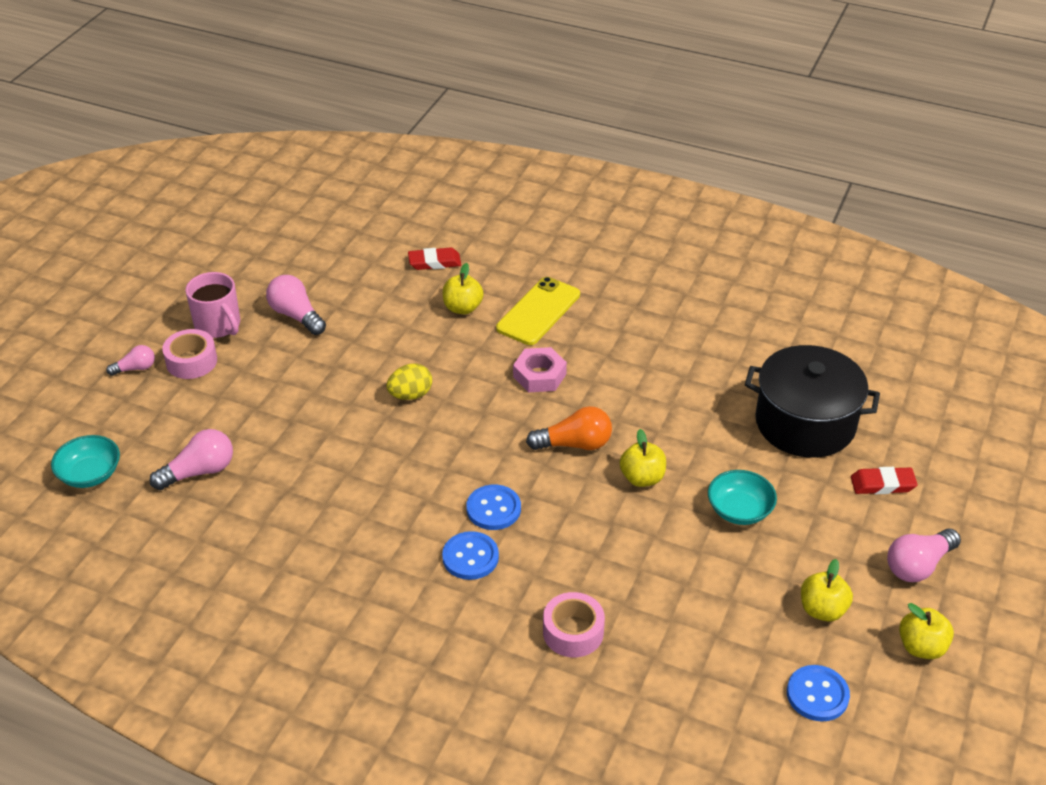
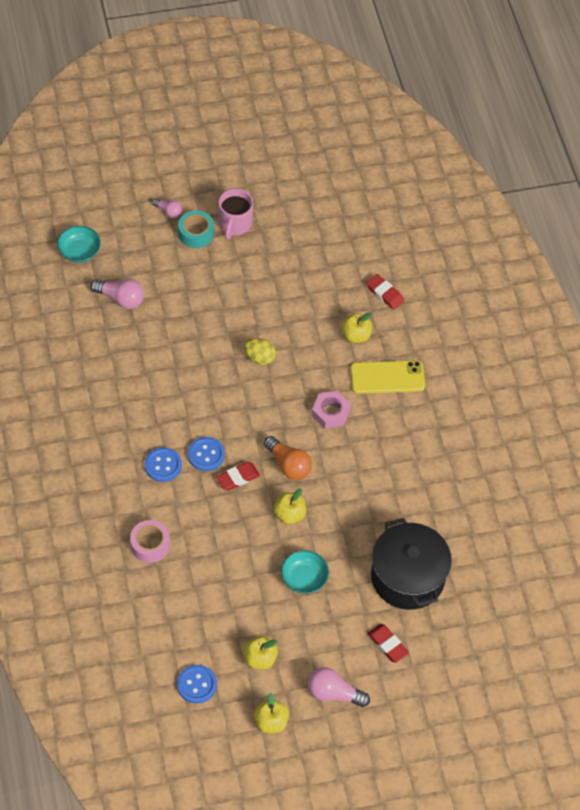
camera: 50 degrees right, 15 degrees up
(191, 361) = (196, 233): pink tape -> turquoise tape
(296, 315) = (275, 256): pink light bulb -> none
(551, 497) = (237, 478): none -> red eraser

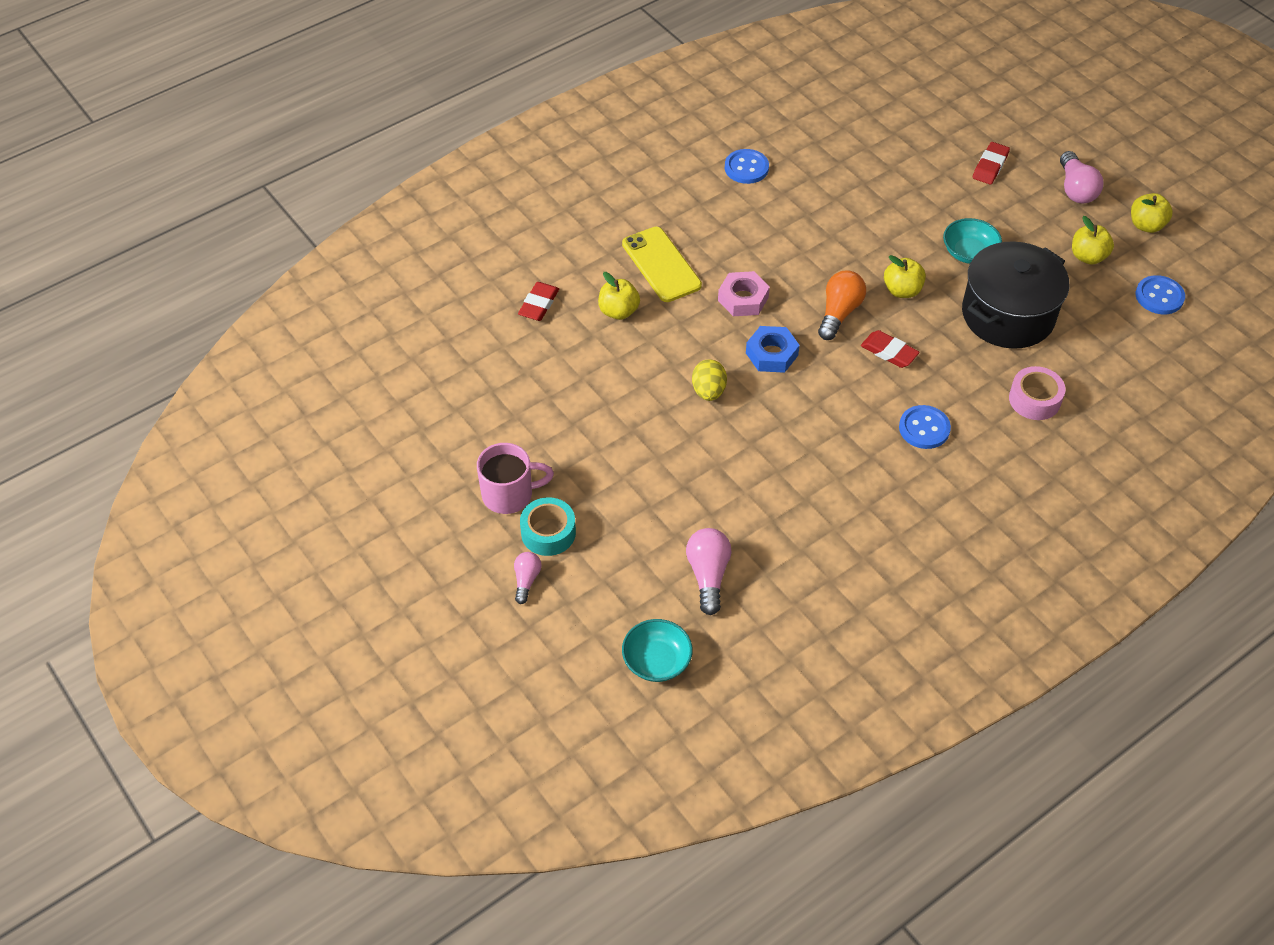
camera: 110 degrees left, 5 degrees down
(206, 455) = (880, 393): blue button -> blue button (746, 168)
(272, 407) = (771, 354): none -> blue nut
(407, 577) = (903, 174): black pot -> black pot (1008, 315)

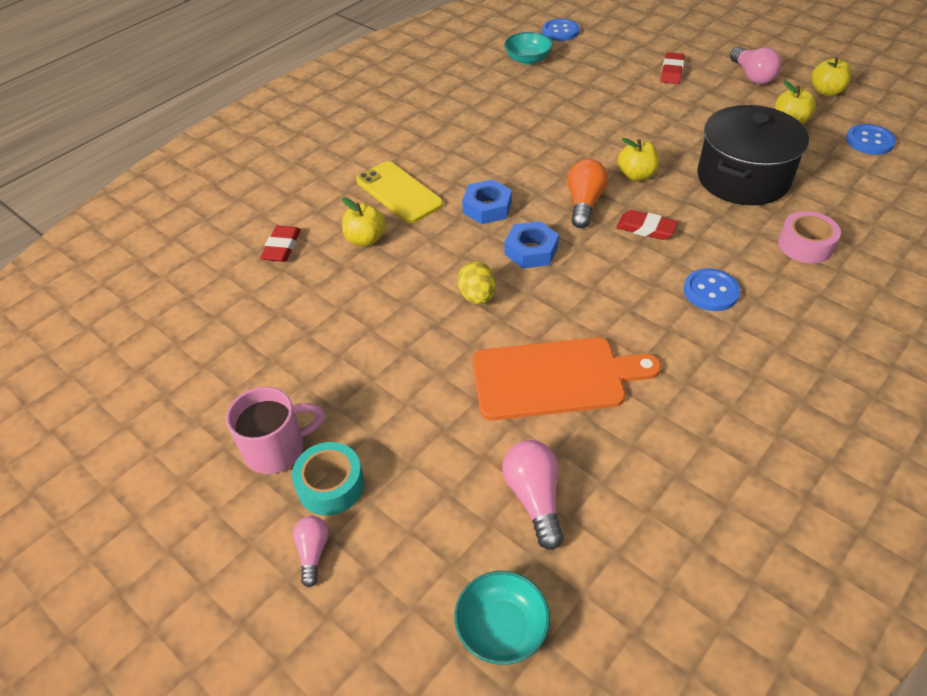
camera: 10 degrees left, 5 degrees down
(743, 299) = (487, 207): pink nut -> blue nut
(746, 168) = (458, 105): blue button -> blue button (560, 31)
(755, 481) = (554, 378): none -> orange cutting board
(969, 252) = (684, 136): turquoise bowl -> turquoise bowl (527, 59)

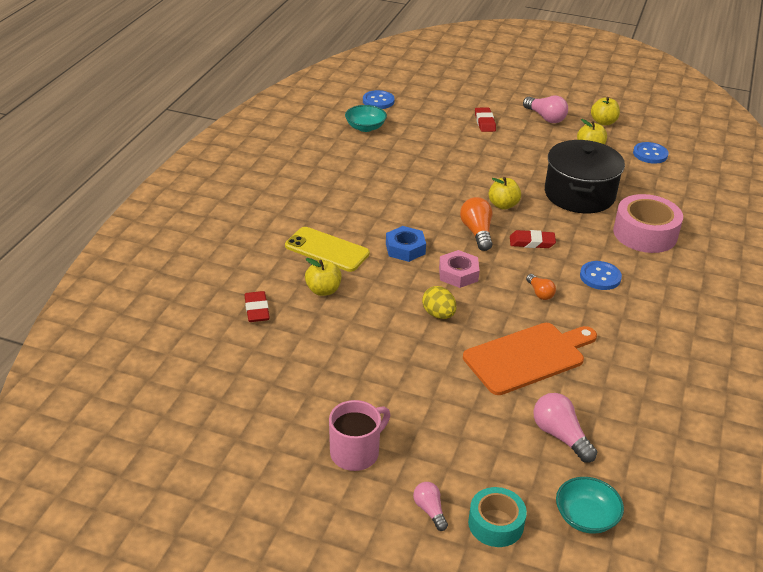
camera: 25 degrees left, 10 degrees down
(330, 485) = (413, 465): turquoise tape -> turquoise tape (495, 524)
(531, 250) = (458, 274): blue nut -> pink nut
(618, 296) = (540, 293): none -> orange light bulb
(805, 245) = (645, 233): pink tape -> pink tape, size x1.60

